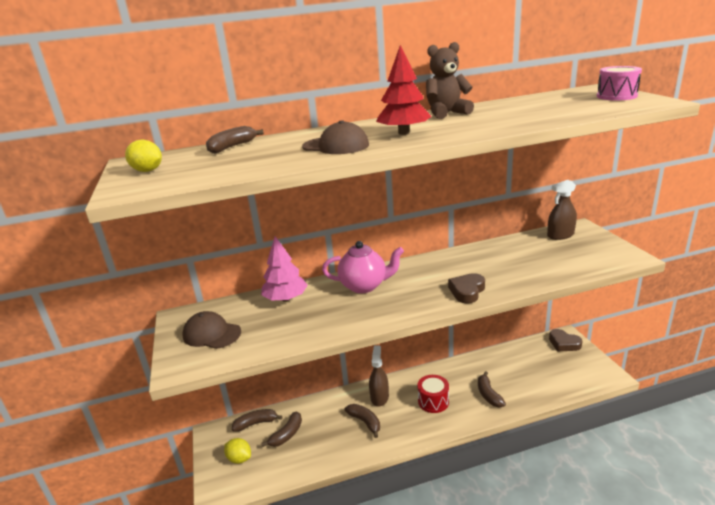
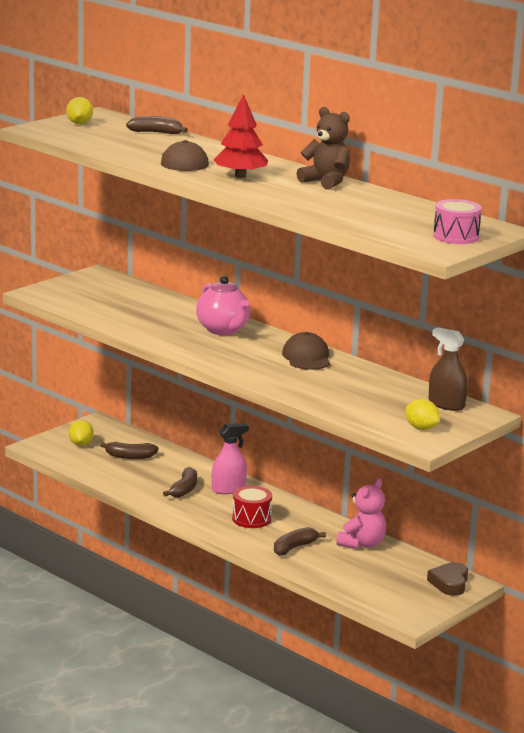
camera: 55 degrees right, 5 degrees down
(211, 334) = (87, 292): brown cap -> brown cap (306, 357)
(256, 423) = (129, 438): brown banana -> none
(285, 298) = (167, 304): pink tree -> none
(379, 397) = (228, 489): brown spray bottle -> pink spray bottle
(467, 291) = (259, 373): brown heart -> none
(496, 361) = (362, 544): none -> pink teddy bear
(603, 252) = (421, 428): none -> yellow lemon

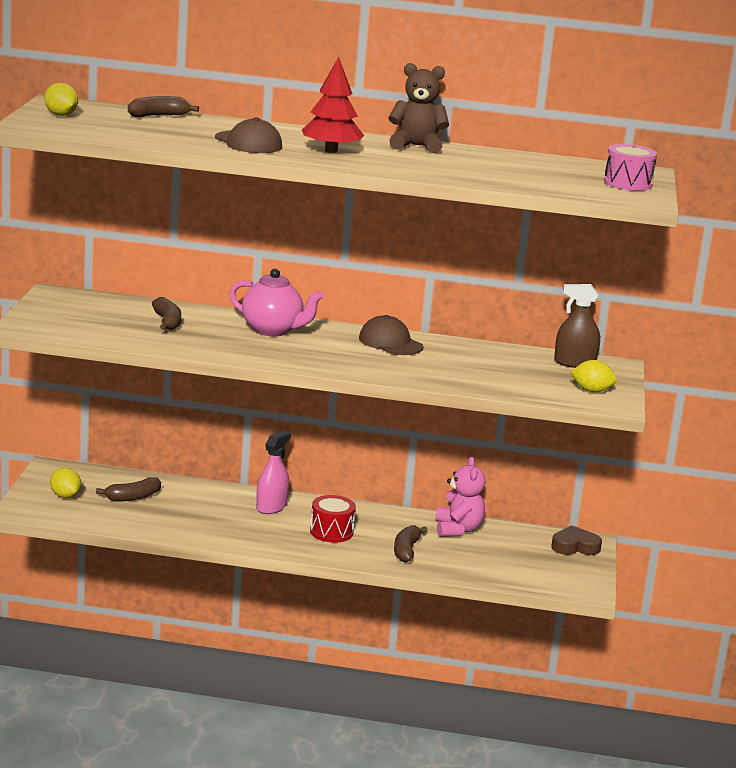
camera: 35 degrees left, 0 degrees up
(184, 490) = (231, 519): brown banana -> brown banana (167, 322)
(449, 583) = (575, 546): brown heart -> brown heart turned 105 degrees clockwise

